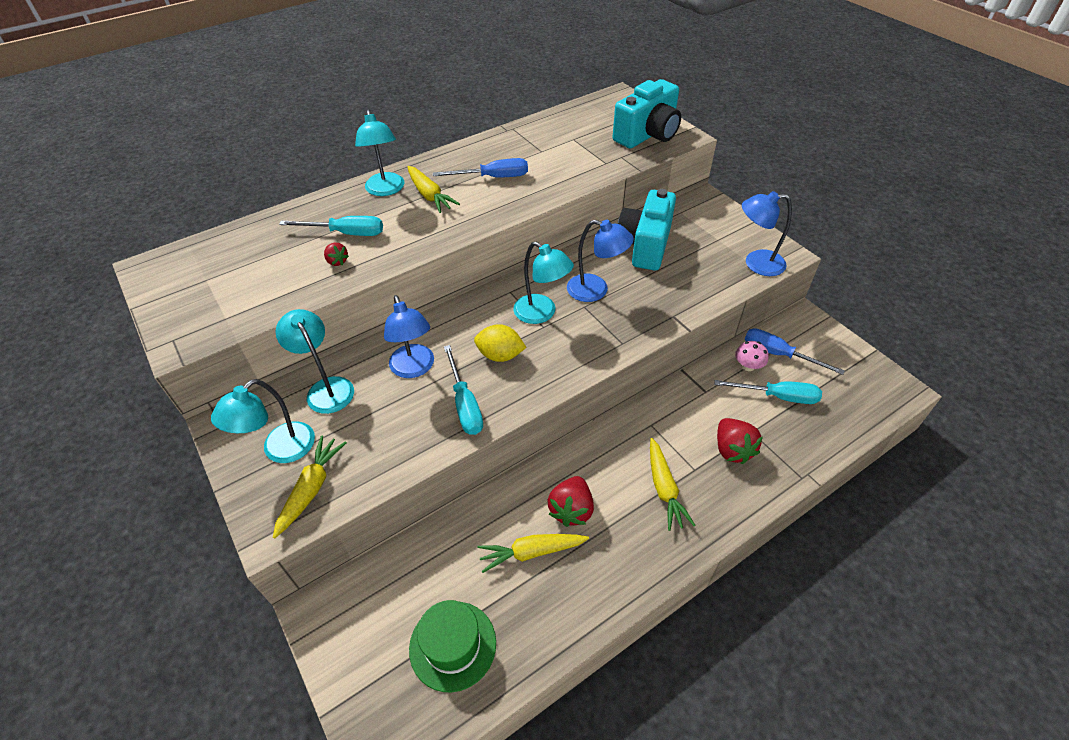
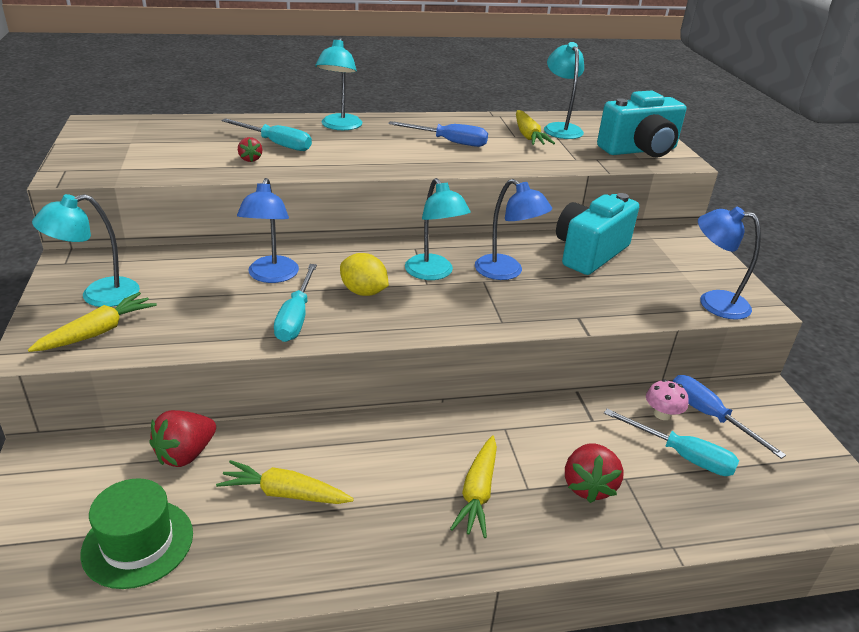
camera: 20 degrees right, 15 degrees down
(326, 388) = (179, 265): turquoise lamp -> turquoise lamp (560, 128)
(429, 195) = (376, 139): yellow carrot -> yellow carrot (528, 136)
(571, 510) = (357, 472): red strawberry -> red strawberry (185, 454)

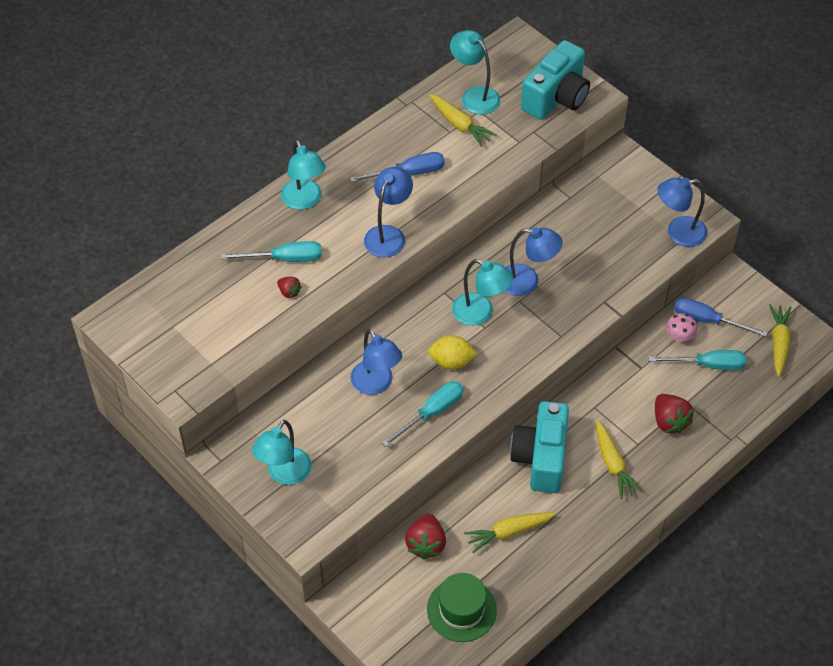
camera: 30 degrees left, 20 degrees up
(98, 332) = (324, 502): yellow carrot -> yellow carrot (779, 343)
(295, 317) = (432, 413): turquoise screwdriver -> turquoise screwdriver turned 105 degrees counterclockwise
(384, 162) = (388, 234): none -> blue lamp
(589, 253) = (567, 223): turquoise camera -> turquoise camera (541, 458)

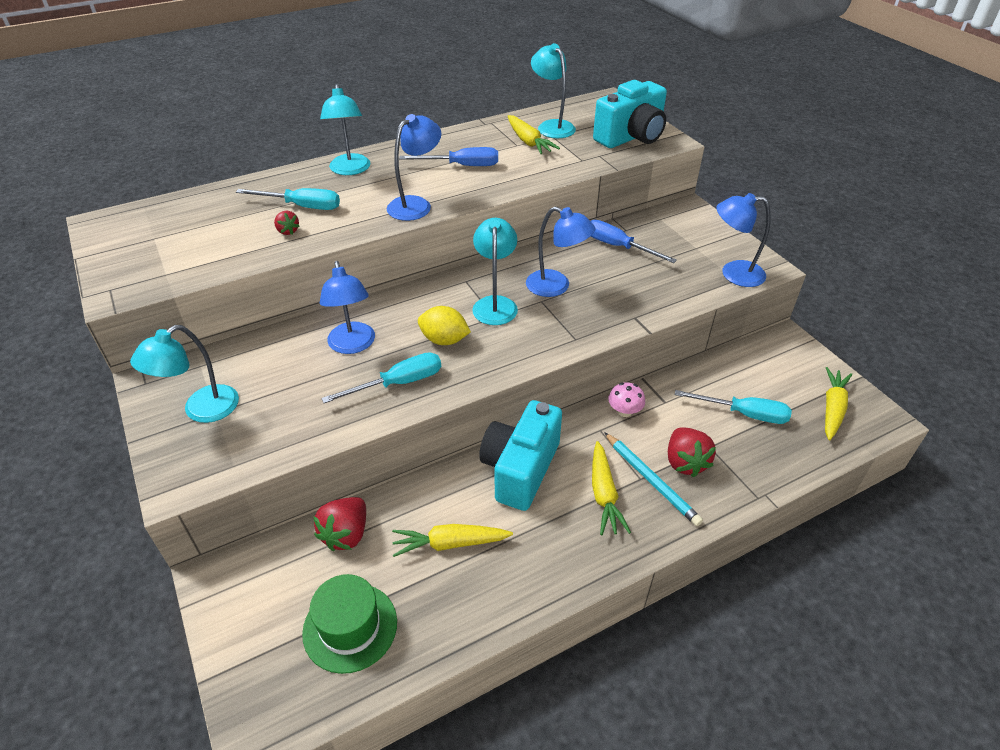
camera: 15 degrees right, 10 degrees down
(480, 313) = (495, 304): turquoise lamp -> turquoise lamp turned 135 degrees counterclockwise
(646, 444) = (651, 480): none -> turquoise pencil
(679, 336) = (715, 381): pink mushroom -> pink mushroom (624, 411)
(707, 320) = (751, 372): blue screwdriver -> blue screwdriver (618, 246)

